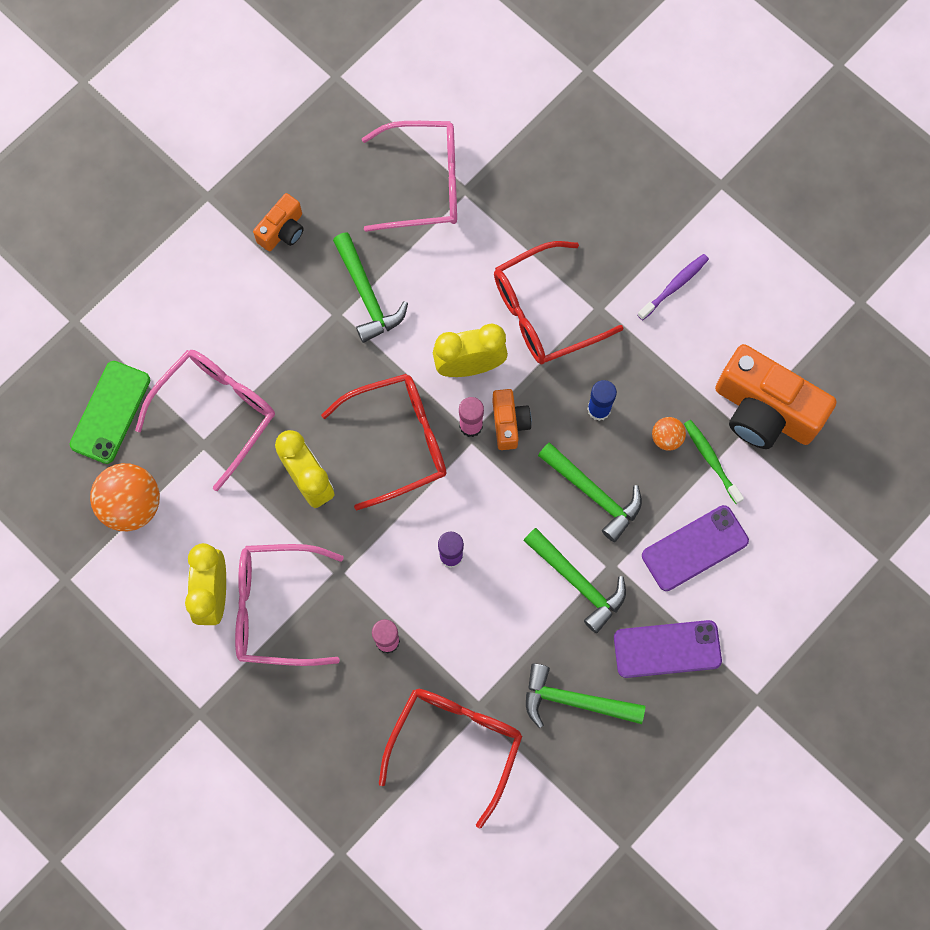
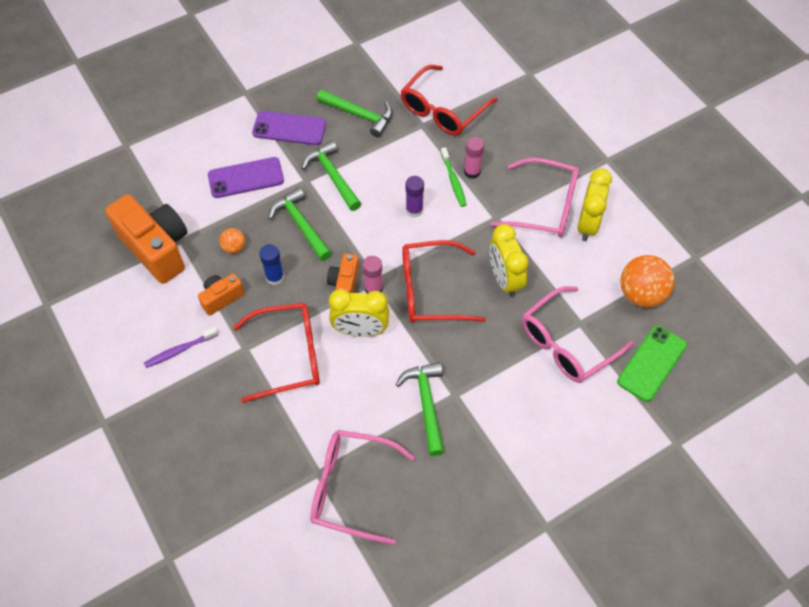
camera: 165 degrees left, 15 degrees down
(283, 231) = (485, 477): orange camera -> orange camera (221, 298)
(711, 460) = (209, 226): green toothbrush -> green toothbrush (453, 181)

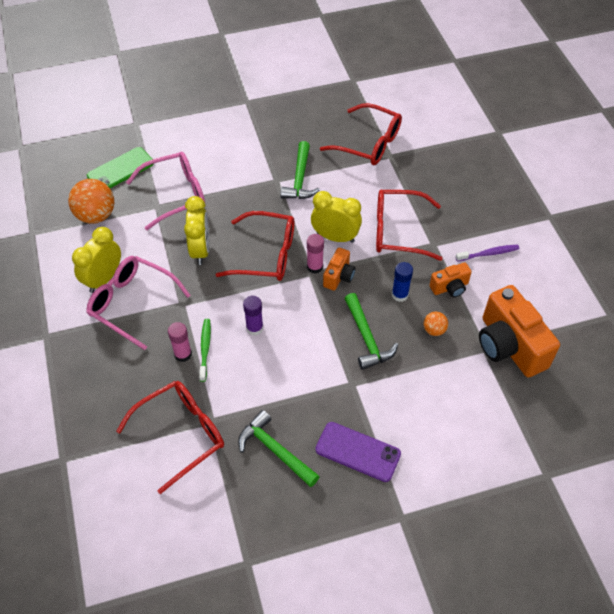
camera: 165 degrees left, 5 degrees down
(246, 178) = (414, 401): purple phone -> none
(332, 176) = (324, 382): green hammer -> none
(351, 488) = (369, 143): pink glasses -> red glasses

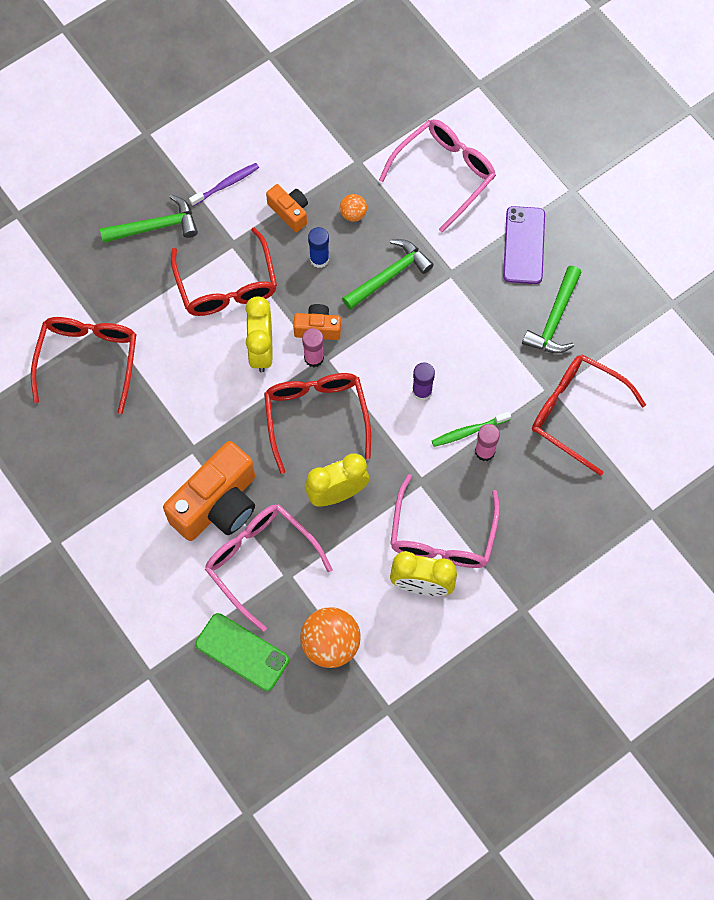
camera: 110 degrees left, 15 degrees up
(300, 179) = (180, 421): green hammer -> green hammer (155, 226)
(453, 412) = (444, 174): none -> pink glasses
(488, 253) = (226, 184): purple toothbrush -> purple toothbrush turned 90 degrees clockwise
(509, 346) = (345, 140): orange camera -> orange camera (217, 504)

